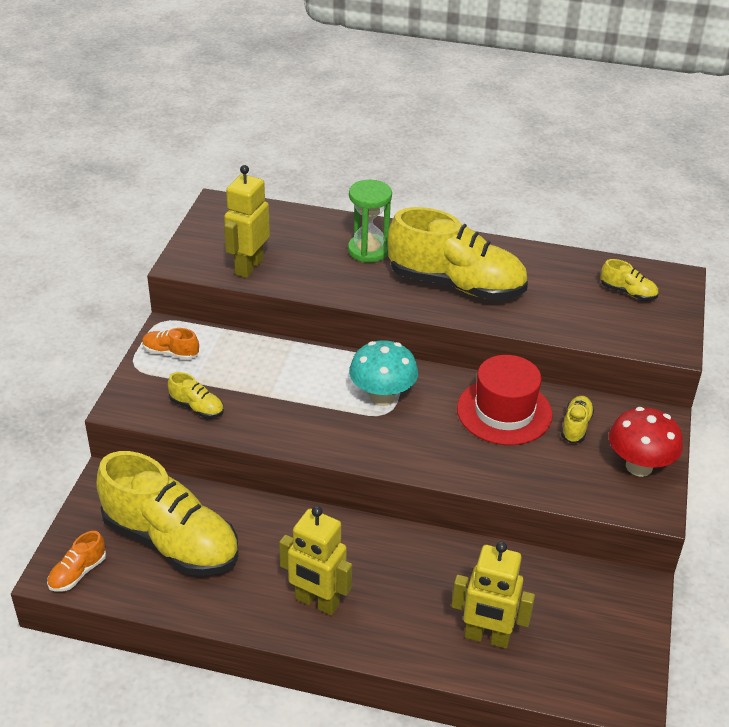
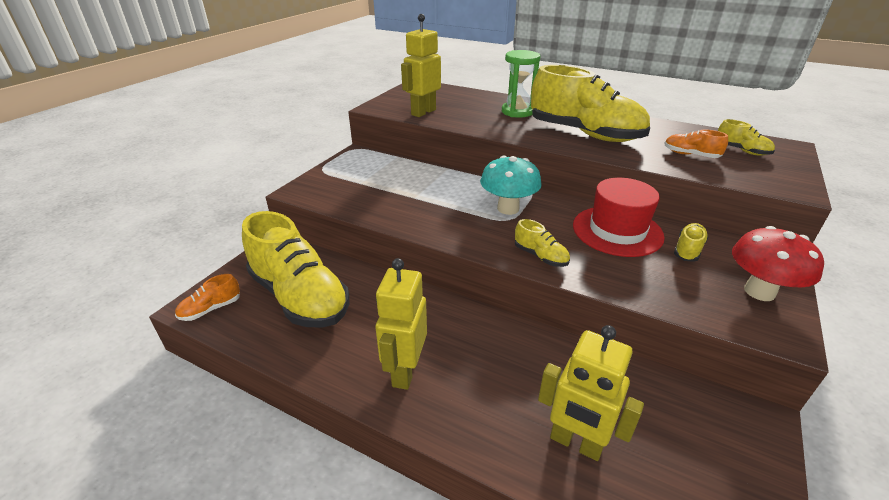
camera: 15 degrees right, 5 degrees down
(170, 353) = (352, 165): orange shoe -> orange shoe (690, 155)
(197, 407) = (354, 198): yellow shoe -> yellow shoe (540, 256)
(317, 602) = (405, 371): yellow robot -> yellow robot turned 60 degrees clockwise

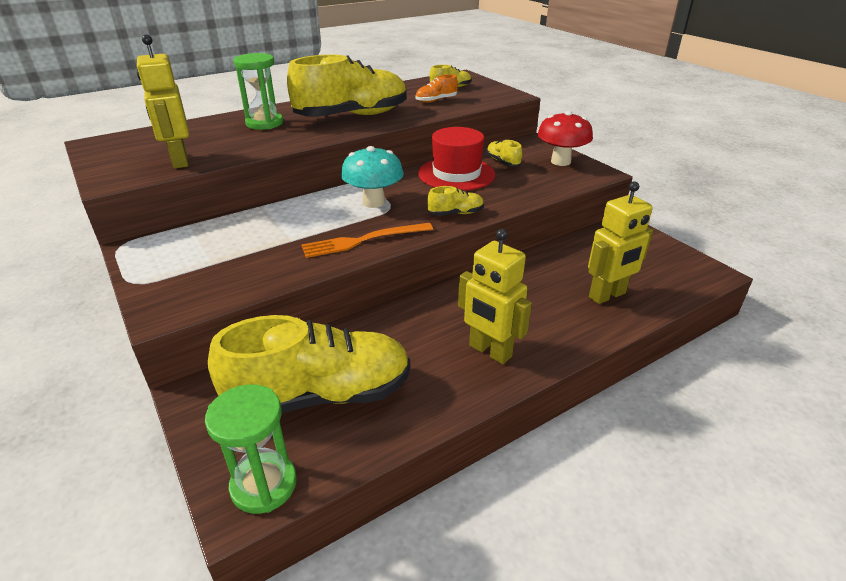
camera: 60 degrees left, 0 degrees up
(211, 309) = (264, 485): orange shoe -> green hourglass
(444, 226) = (363, 240): none -> orange fork

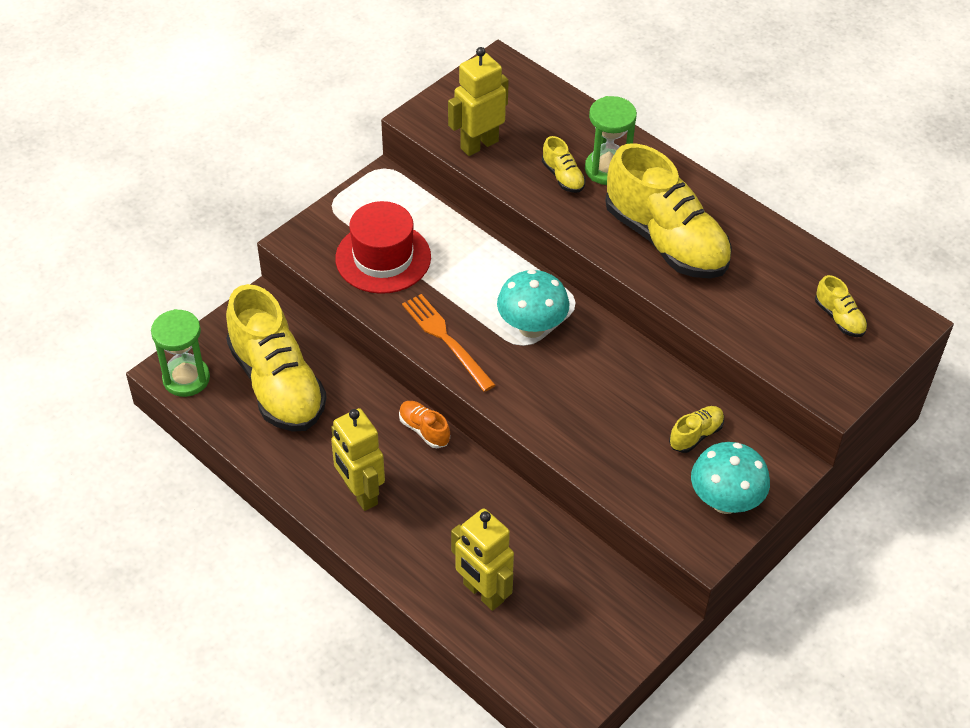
camera: 75 degrees right, 15 degrees up
(436, 100) = (767, 312): orange shoe -> orange shoe (424, 430)
(455, 213) = (530, 406): yellow shoe -> yellow shoe (563, 177)
(456, 174) = (637, 390): red hat -> red hat (383, 258)
(489, 351) = (360, 493): yellow robot -> yellow robot turned 60 degrees counterclockwise
(560, 161) = (725, 501): red mushroom -> turquoise mushroom

